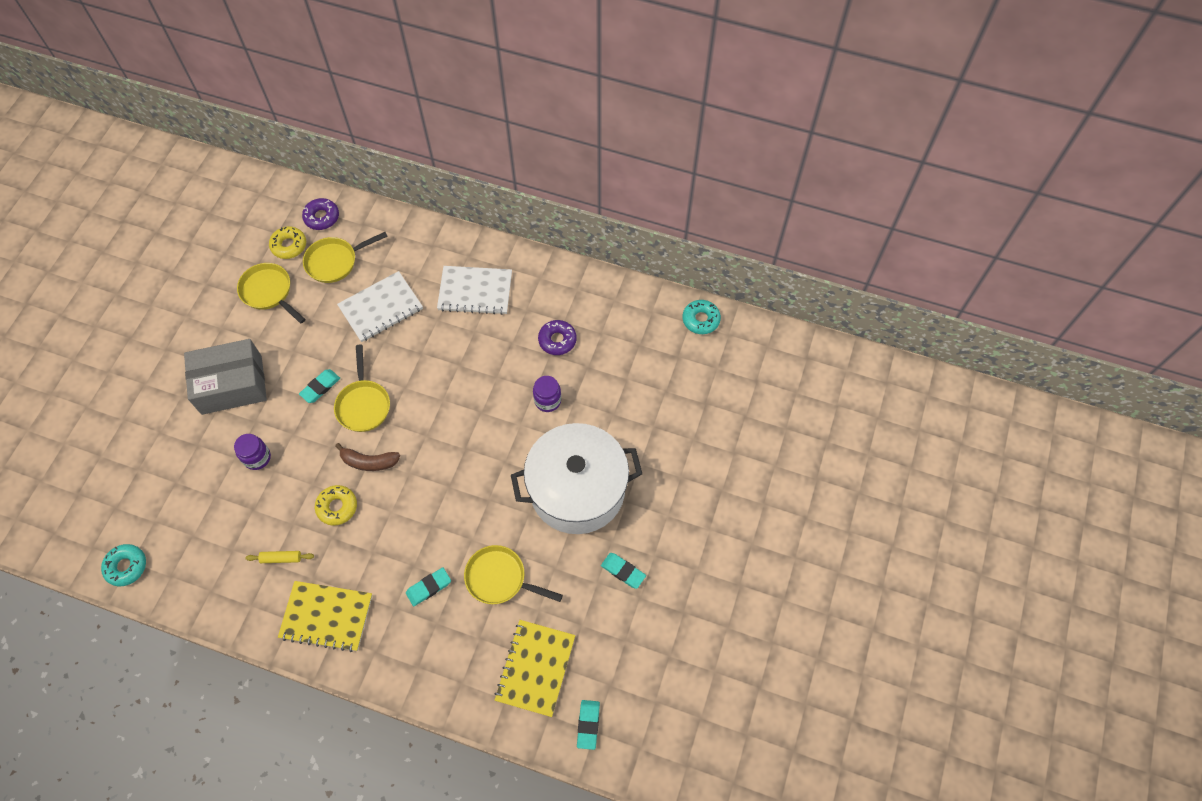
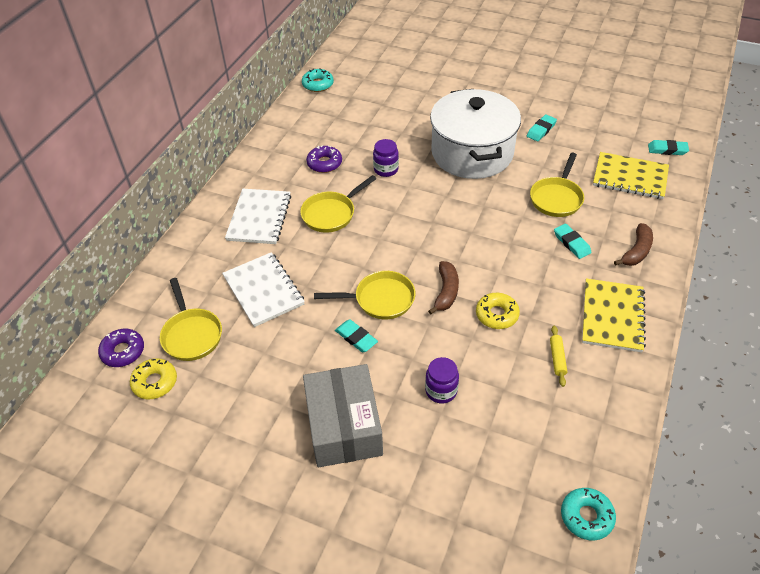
camera: 85 degrees left, 15 degrees down
(269, 292) = (219, 398): yellow pan -> yellow pan (331, 213)
(413, 656) = (636, 251): none -> brown banana

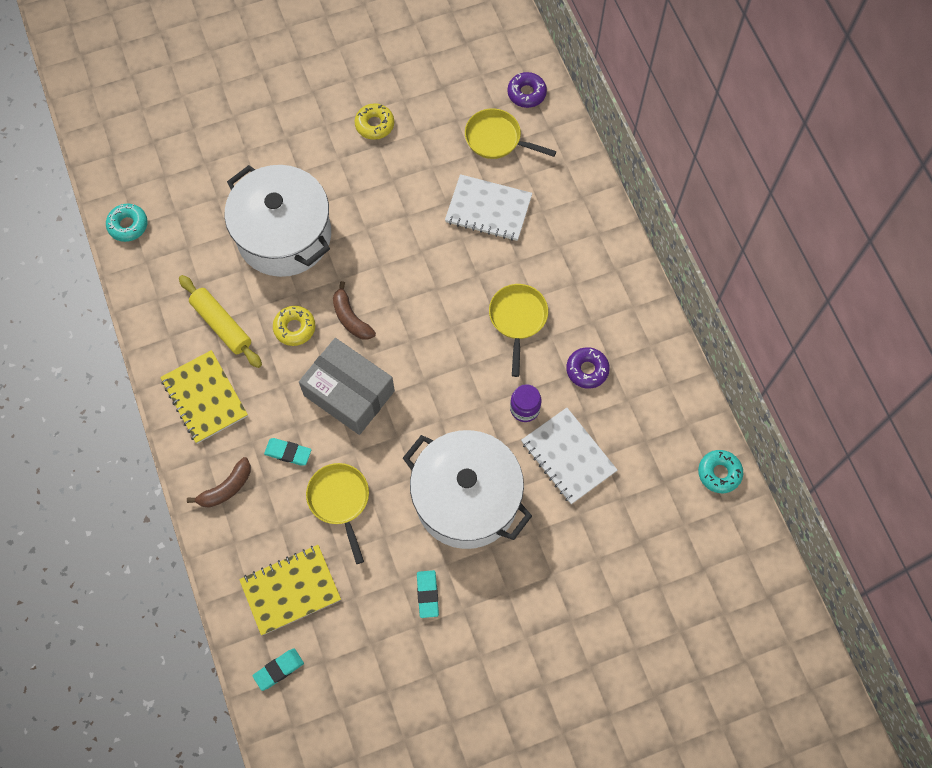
camera: 135 degrees right, 20 degrees up
(155, 382) = (478, 93): yellow donut -> yellow donut (374, 125)
(259, 218) = (571, 267): white notebook -> white notebook (568, 456)
(344, 426) = (325, 163): grey box -> grey box (349, 393)
(356, 338) = (380, 227): turquoise eraser -> none
(380, 299) = (394, 271): yellow pan -> none
(441, 391) = (284, 235): purple jar -> white pot
(557, 358) = (221, 325): yellow rolling pin -> yellow rolling pin, size x1.91
(636, 251) = (226, 488): brown banana -> brown banana turned 120 degrees counterclockwise

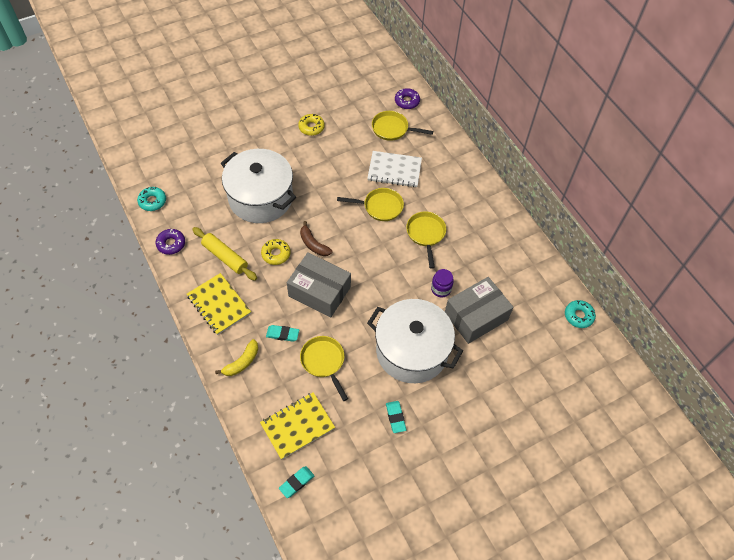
camera: 10 degrees left, 10 degrees down
(226, 488) = (242, 362): brown banana -> yellow banana
(457, 267) = (380, 207): none -> yellow pan
(568, 456) = (476, 316): white notebook -> grey box
(587, 370) = (478, 261): purple donut -> purple donut (171, 244)

